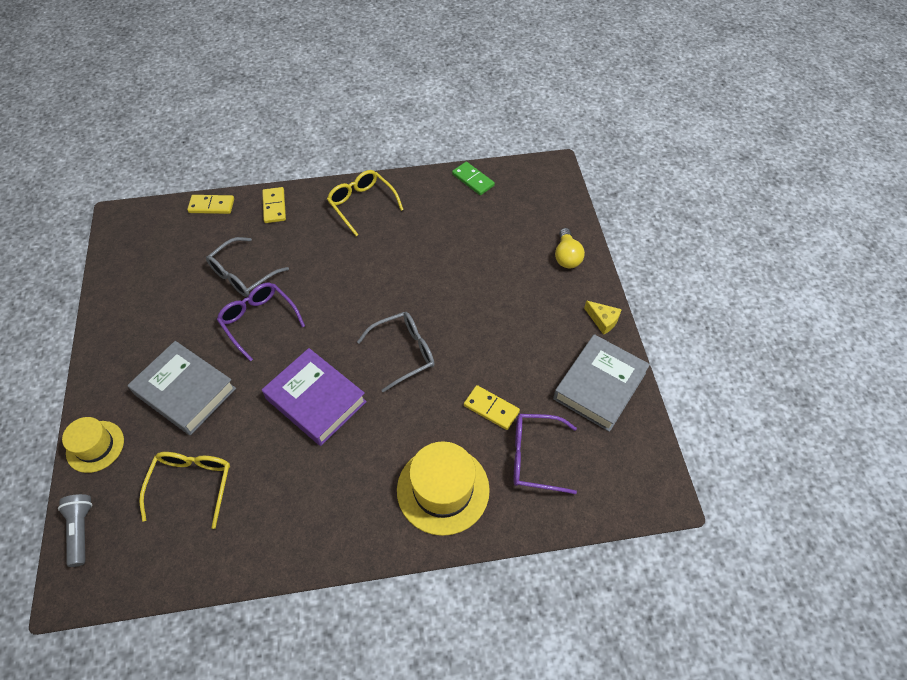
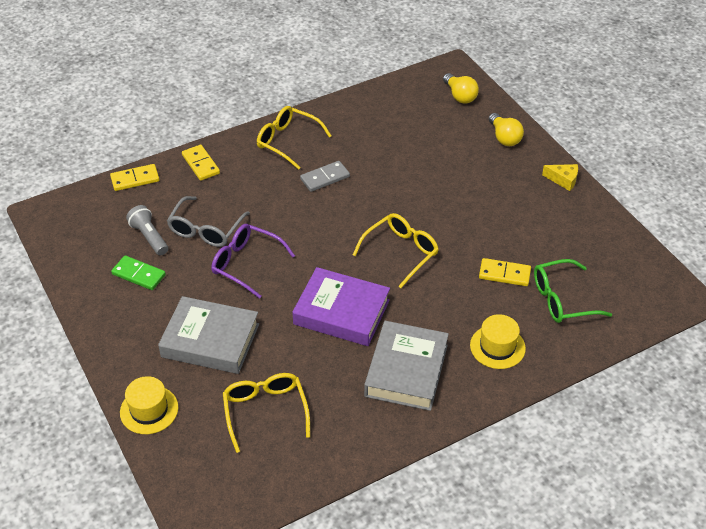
camera: 20 degrees left, 10 degrees down
(81, 531) = (181, 479): grey flashlight -> grey flashlight (149, 237)
(375, 251) = (325, 178): none -> grey domino
(404, 352) = (401, 252): grey glasses -> yellow glasses
(443, 489) = (497, 347): yellow hat -> yellow hat, size x0.63
(473, 180) = (383, 95): green domino -> green domino (138, 275)
(534, 457) = (562, 299): purple glasses -> green glasses
(546, 199) = (460, 96): none -> yellow light bulb
(599, 386) = (588, 231): grey book -> grey book (406, 370)

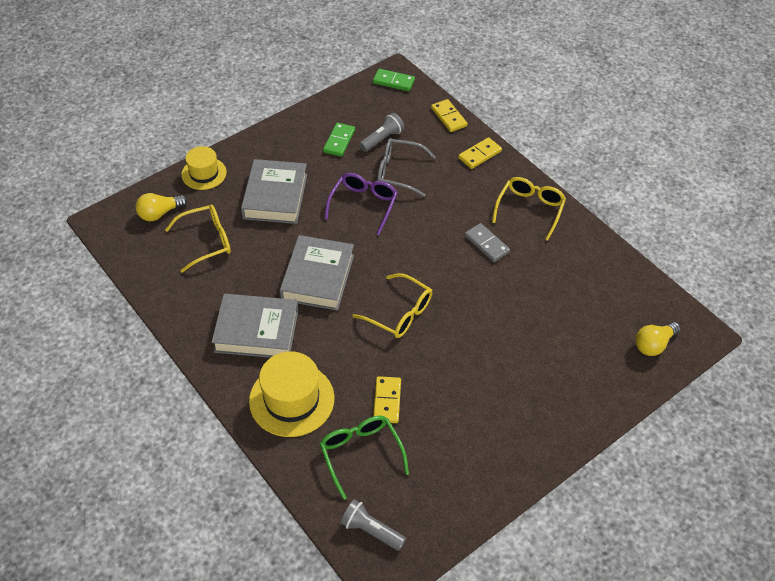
camera: 80 degrees right, 5 degrees up
(57, 216) = (393, 81): none -> green domino
(341, 312) = (318, 277): purple book -> grey book
(497, 347) = (291, 399): yellow hat -> yellow hat, size x1.60
(504, 138) = (596, 391): yellow light bulb -> yellow light bulb (159, 213)
(563, 180) = (542, 452): yellow cheese -> none
(641, 300) = (371, 530): none -> grey flashlight

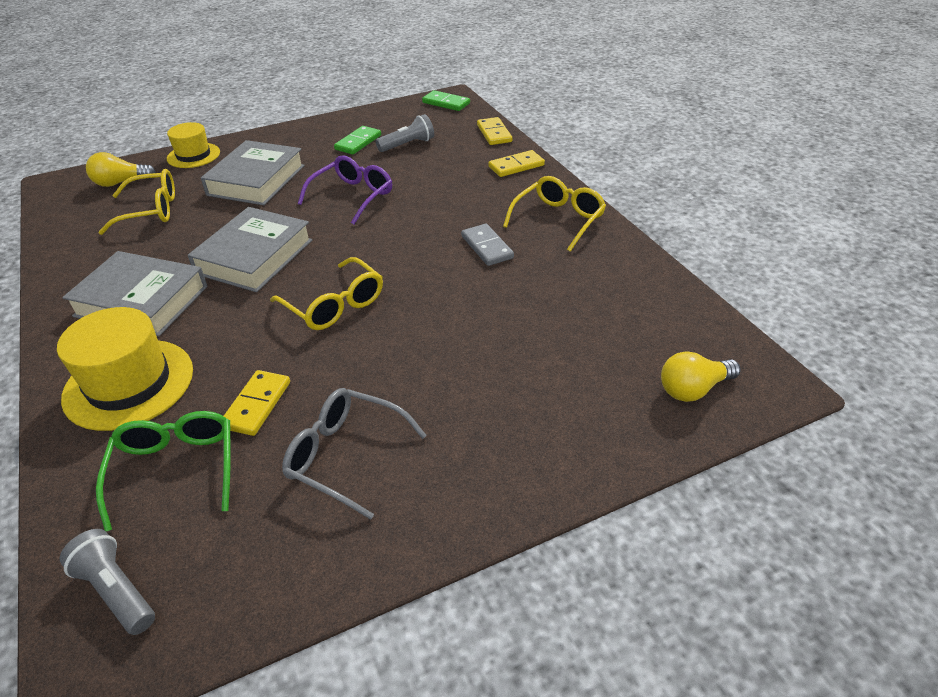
camera: 15 degrees right, 10 degrees down
(398, 172) = (410, 172): grey glasses -> grey glasses (345, 456)

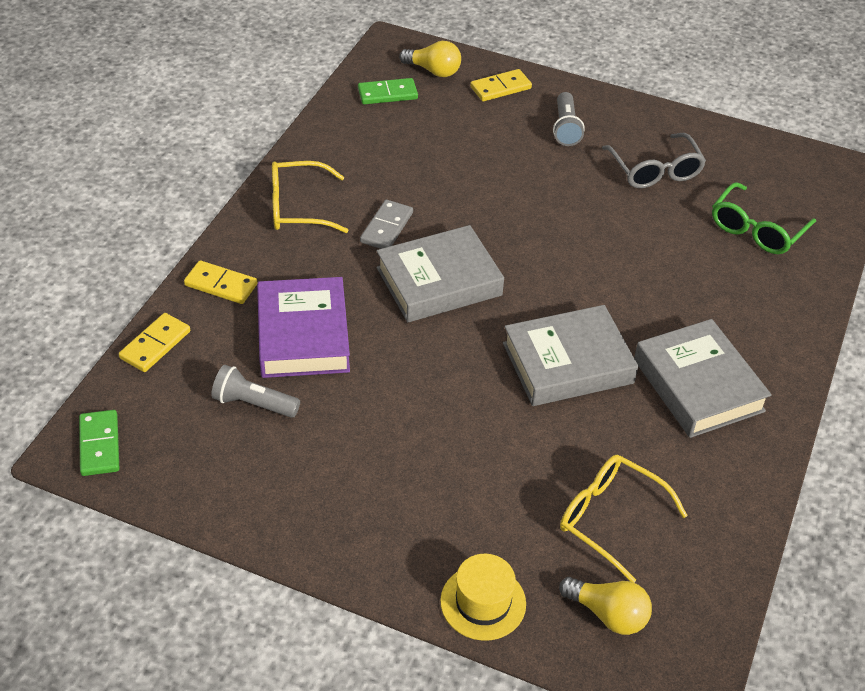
camera: 135 degrees left, 5 degrees up
(117, 591) = (822, 193): grey flashlight -> grey flashlight (565, 128)
(129, 383) = (753, 310): yellow hat -> none
(256, 180) = (463, 479): grey book -> grey book (439, 281)
(256, 405) = (679, 233): yellow domino -> yellow domino (500, 88)
(335, 305) = (556, 265): yellow glasses -> none
(353, 196) = (405, 370): purple glasses -> none
(358, 142) = (291, 455): green domino -> green domino (387, 94)
(433, 176) = (303, 335): none -> purple book

